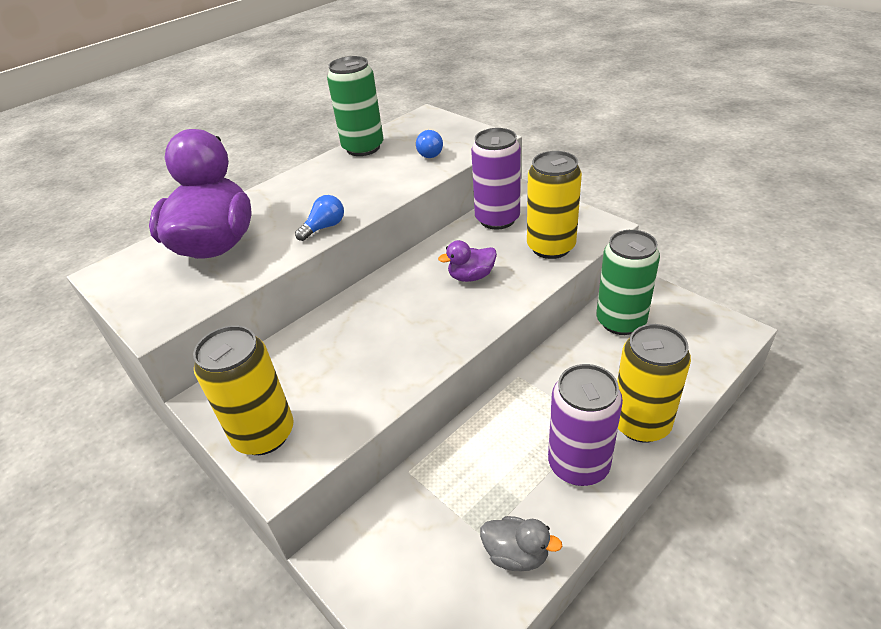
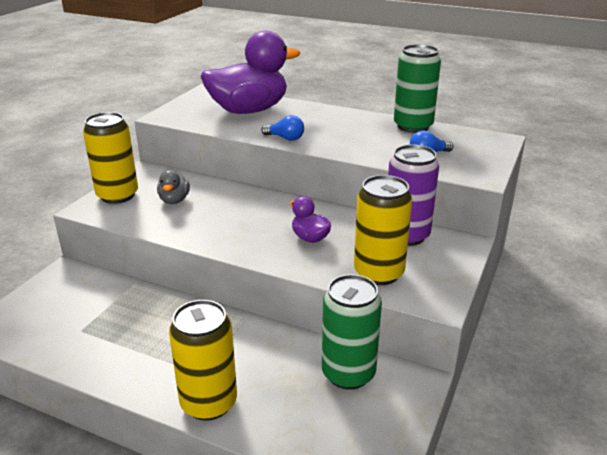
camera: 65 degrees right, 10 degrees down
(516, 554) = (67, 348): grey duck -> grey duck (174, 200)
(578, 464) = (153, 368): purple can -> none

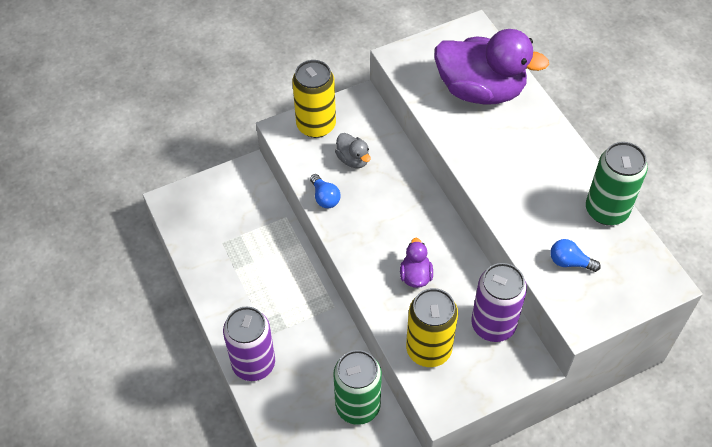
camera: 40 degrees right, 25 degrees up
(174, 200) = (353, 159): grey duck -> grey duck turned 75 degrees counterclockwise
(209, 403) = (253, 364): yellow can -> purple can
(285, 138) = (470, 158): blue light bulb -> blue light bulb (325, 197)

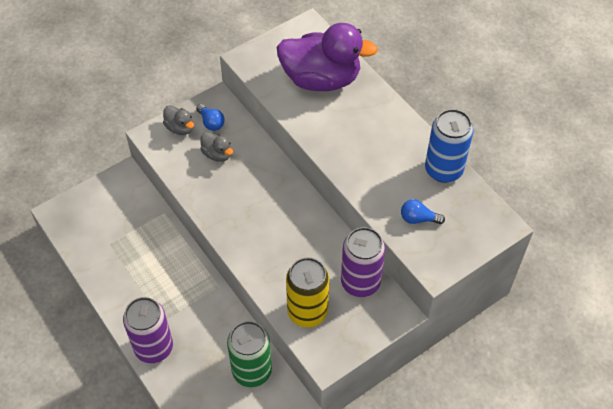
camera: 10 degrees left, 0 degrees up
(316, 125) = (180, 128): yellow can -> grey duck
(325, 197) = (197, 191): blue light bulb -> blue light bulb (211, 122)
(415, 276) = (287, 249): purple duck -> none
(606, 210) = (443, 170): green can -> blue can

